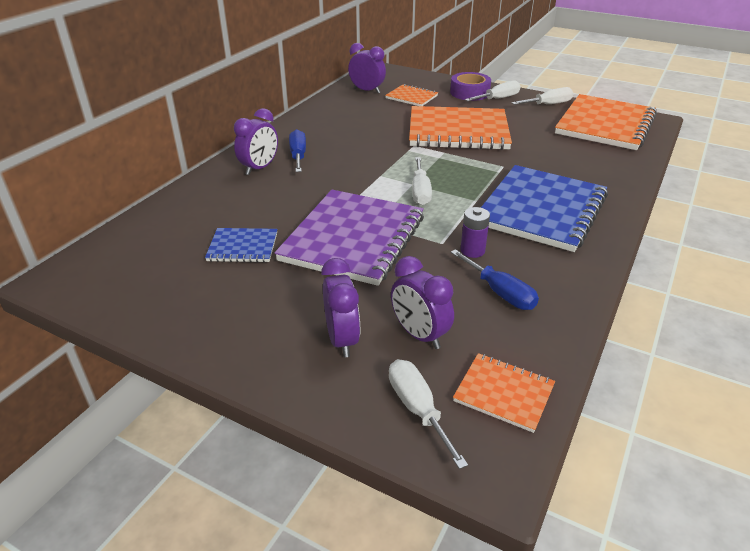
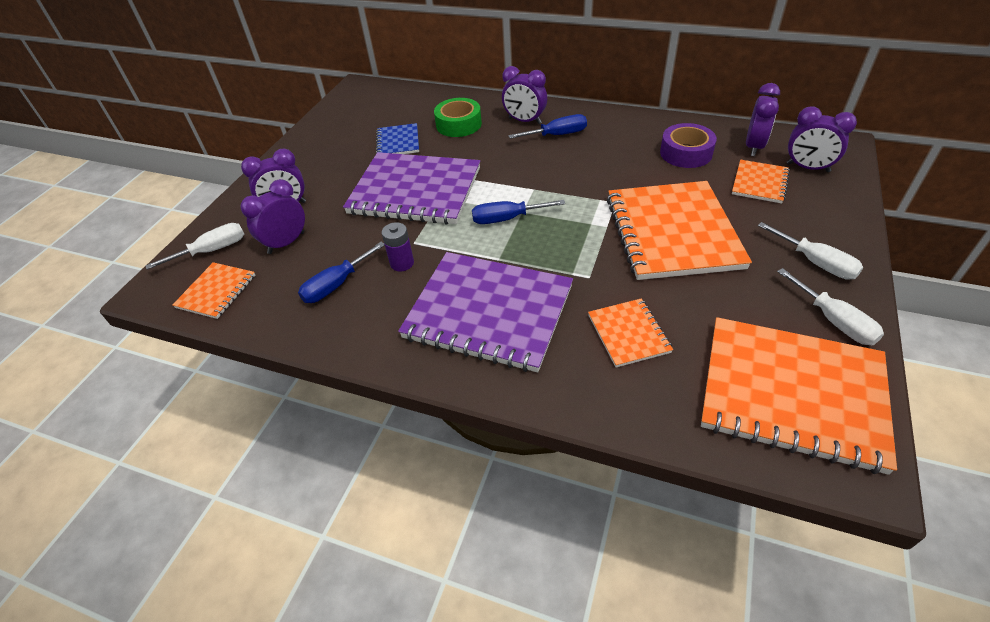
camera: 85 degrees right, 10 degrees up
(235, 205) = (458, 124): none -> green tape
(401, 82) = (807, 168): none -> purple clock
(420, 192) = (506, 219): white screwdriver -> blue screwdriver
(469, 93) = (817, 232): purple tape -> purple tape (686, 153)
(541, 210) = (488, 312): blue notebook -> purple notebook
(562, 160) = (628, 334): none -> orange notebook

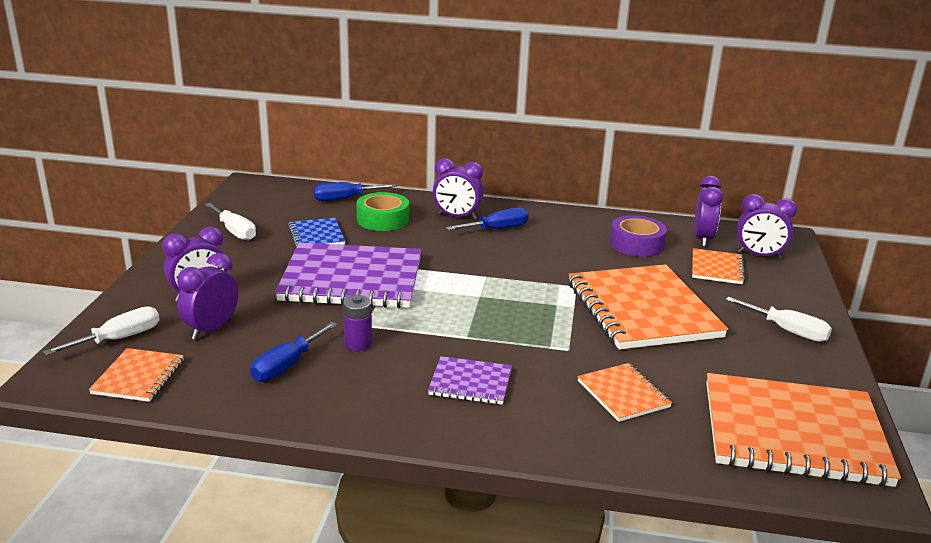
camera: 15 degrees left, 20 degrees down
(488, 312) = (470, 383): purple notebook -> purple notebook, size x0.48
(506, 219) = (464, 302): blue screwdriver -> blue screwdriver (344, 199)
(834, 321) = (816, 375): white screwdriver -> white screwdriver (235, 231)

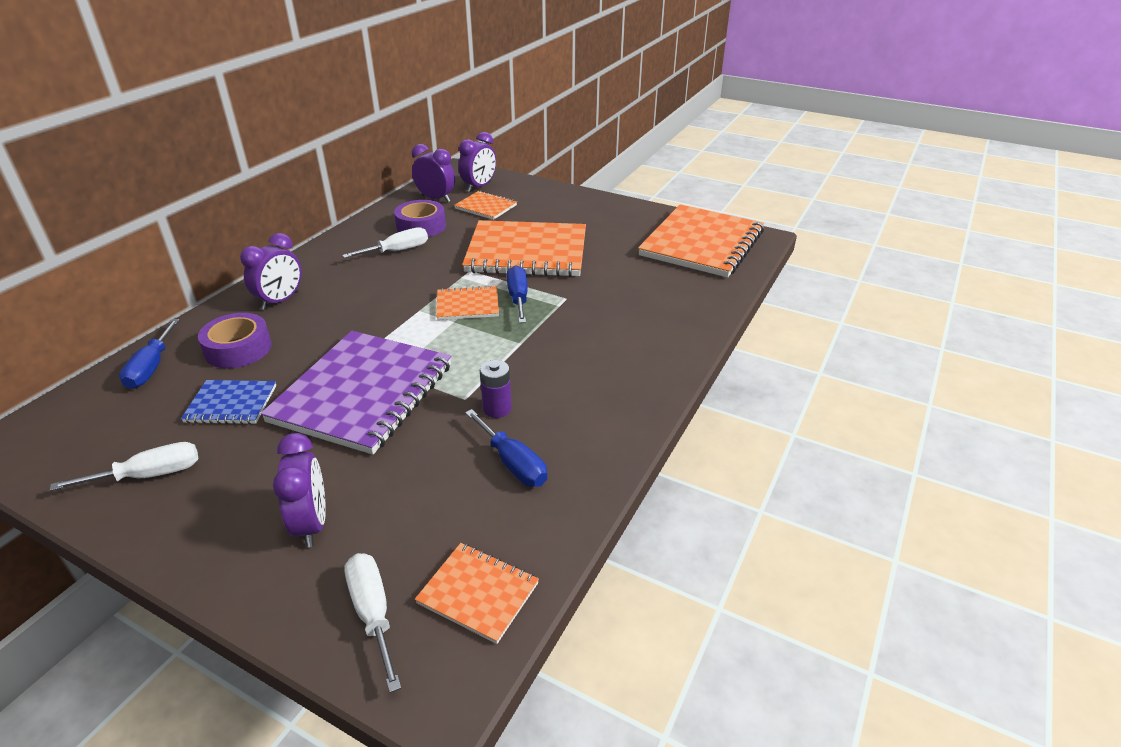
camera: 70 degrees left, 10 degrees up
(211, 329) = (403, 518): purple clock -> none
(383, 219) = (238, 349): green tape -> purple tape
(470, 383) = (593, 355): purple notebook -> none
(497, 229) = (330, 284): blue screwdriver -> blue screwdriver (518, 298)
(623, 394) = (637, 290): orange notebook -> orange notebook (467, 305)
(787, 331) = (586, 209): white screwdriver -> white screwdriver (397, 251)

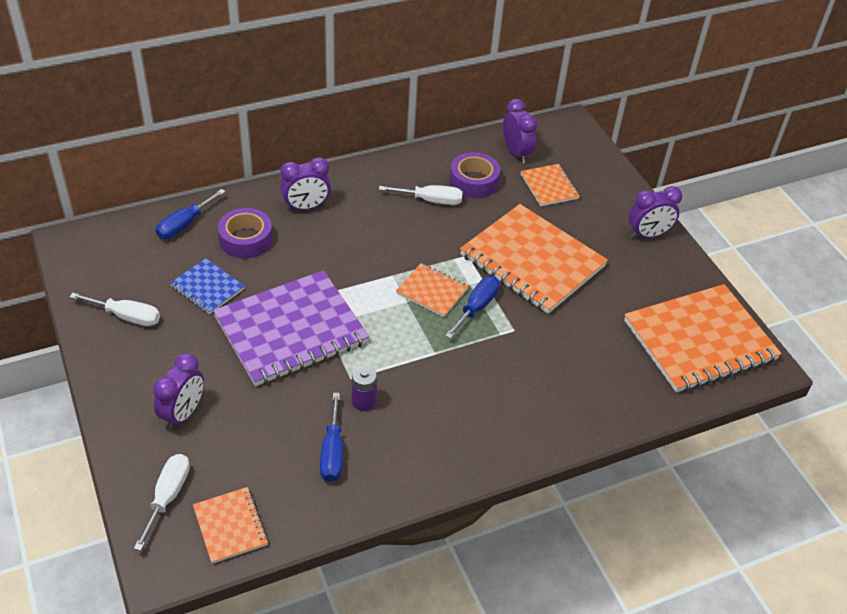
camera: 35 degrees right, 10 degrees up
(479, 187) = (567, 157): purple clock -> purple clock (648, 235)

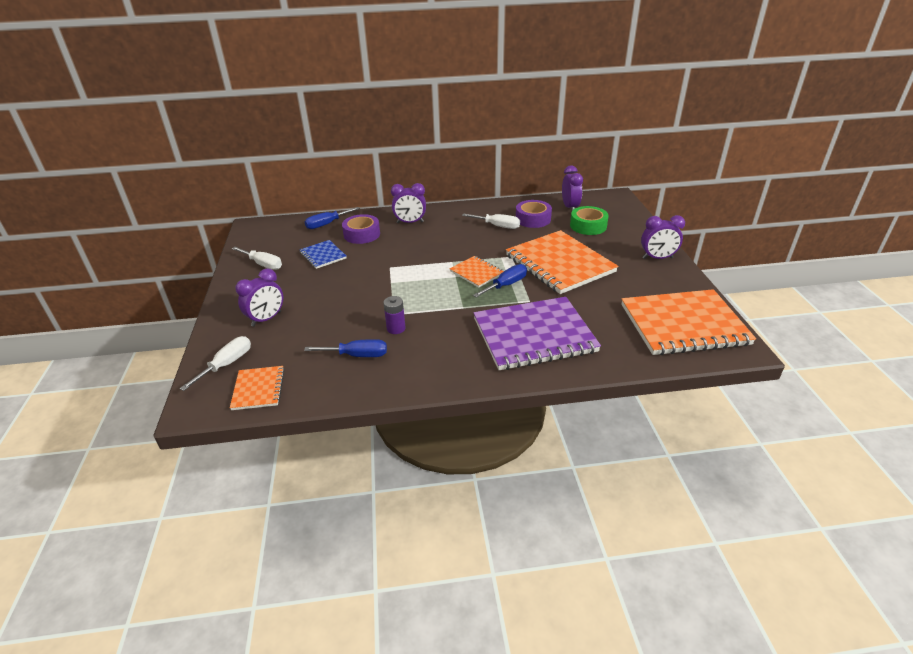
camera: 20 degrees right, 10 degrees down
(291, 330) = (365, 283): purple notebook -> purple notebook (534, 335)
(332, 452) = (357, 355): blue screwdriver -> blue screwdriver turned 105 degrees counterclockwise
(549, 186) = (588, 226): orange notebook -> green tape

